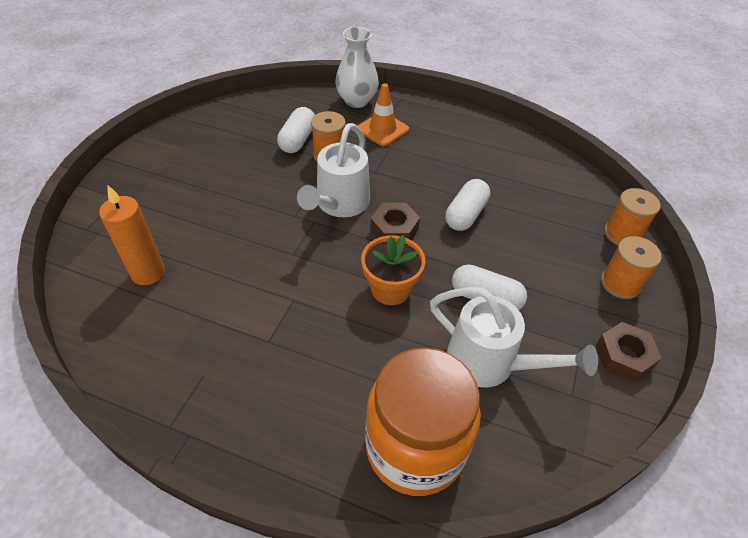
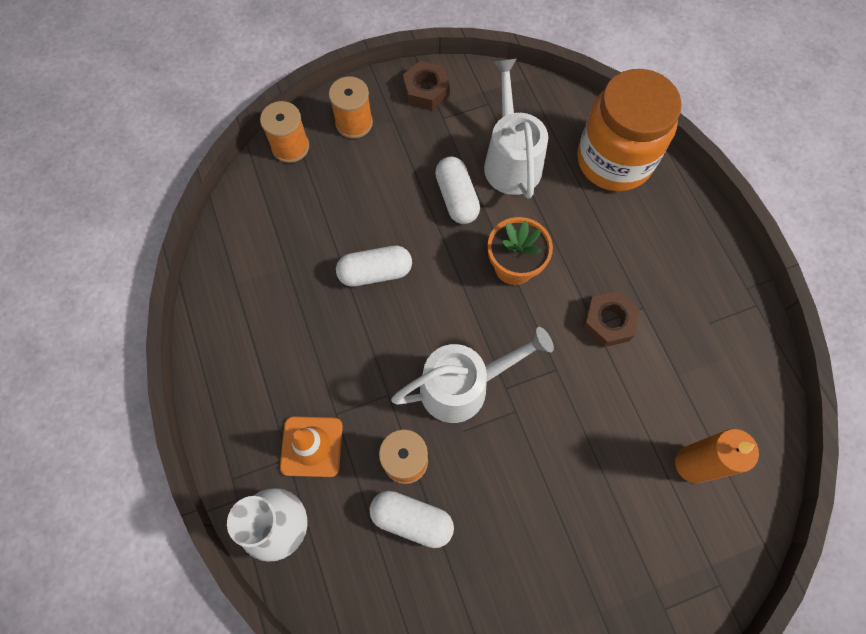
camera: 130 degrees left, 20 degrees up
(297, 140) = (412, 519): white capsule -> white capsule turned 45 degrees clockwise
(394, 229) = (449, 314): brown nut -> brown nut (608, 322)

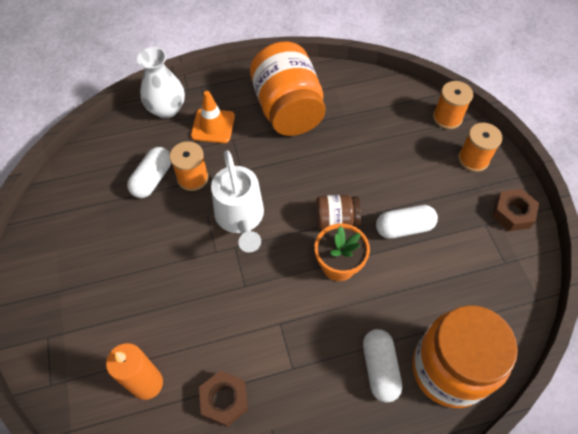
camera: 95 degrees right, 10 degrees down
(278, 343) = (288, 109): none -> orange jar
(375, 272) = (338, 167): white capsule -> white capsule (379, 368)
(454, 271) = (336, 220): none -> brown jar
(510, 159) = (445, 275): white watering can -> none
(608, 322) = (281, 334): brown nut -> brown nut (224, 400)

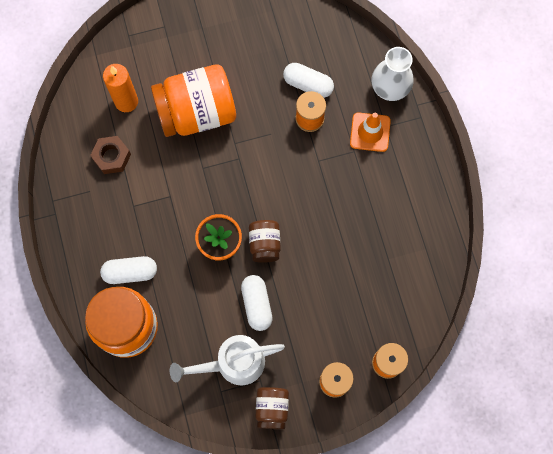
camera: 90 degrees right, 15 degrees up
(241, 219) = (266, 162): white watering can -> white watering can (232, 363)
(288, 109) = (393, 202): orange jar -> orange jar (197, 113)
(512, 213) = (272, 409): brown nut -> brown jar

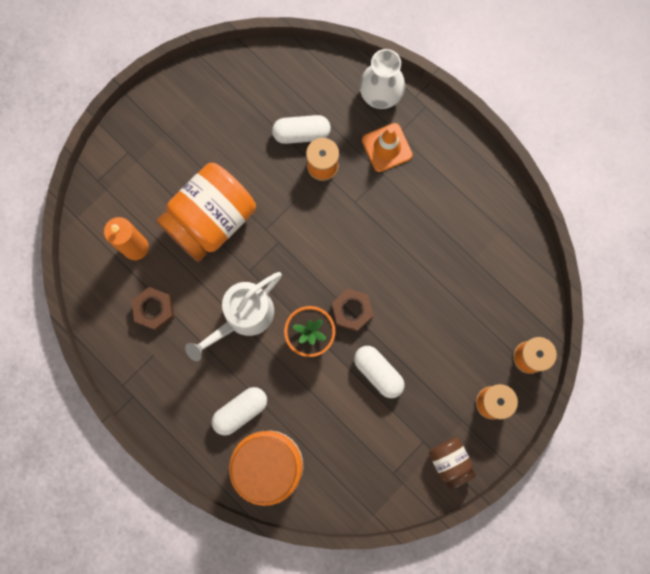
camera: 30 degrees left, 5 degrees up
(232, 363) = (389, 441): white watering can -> white watering can (242, 317)
(265, 244) = (352, 311): brown jar -> brown nut

